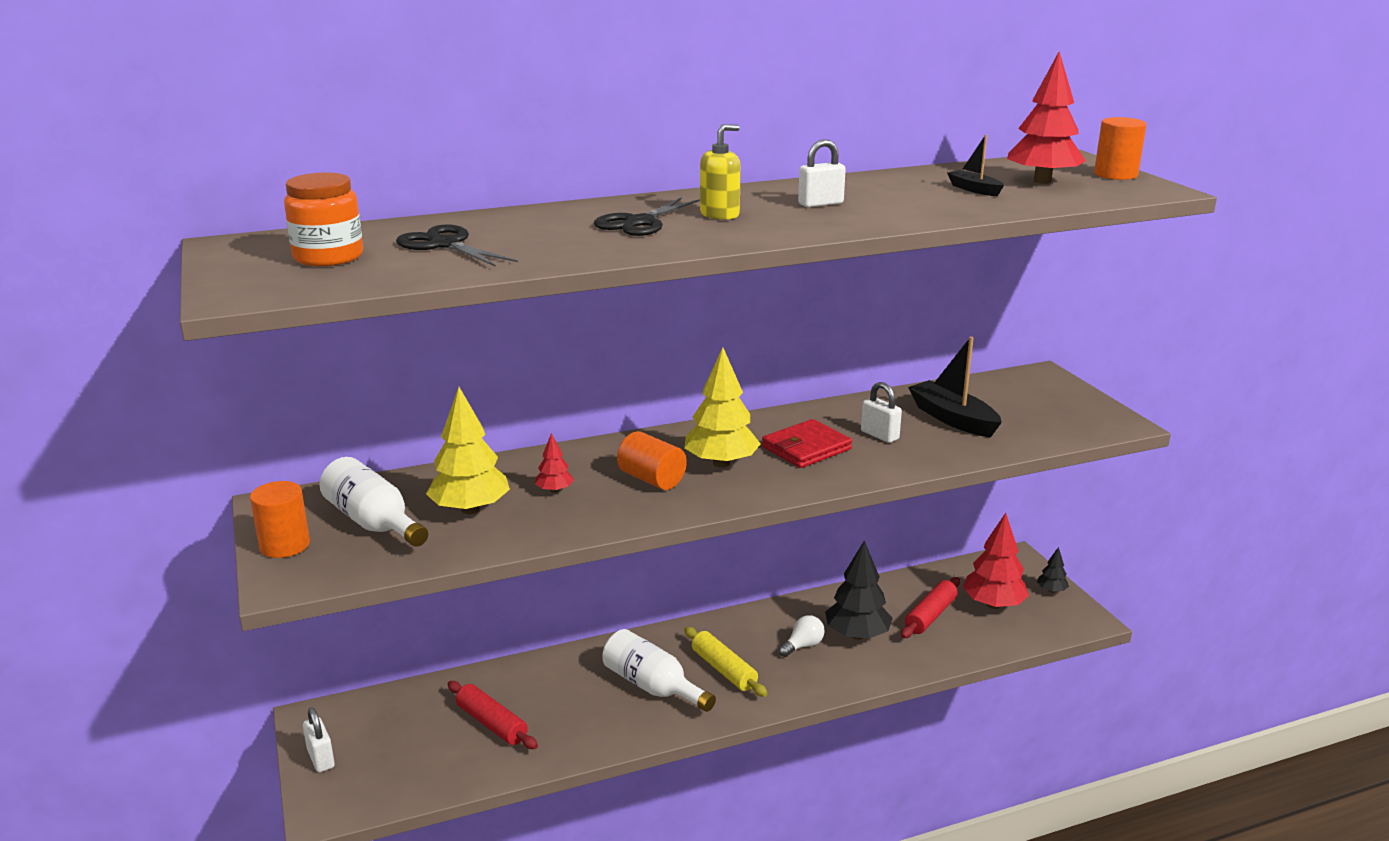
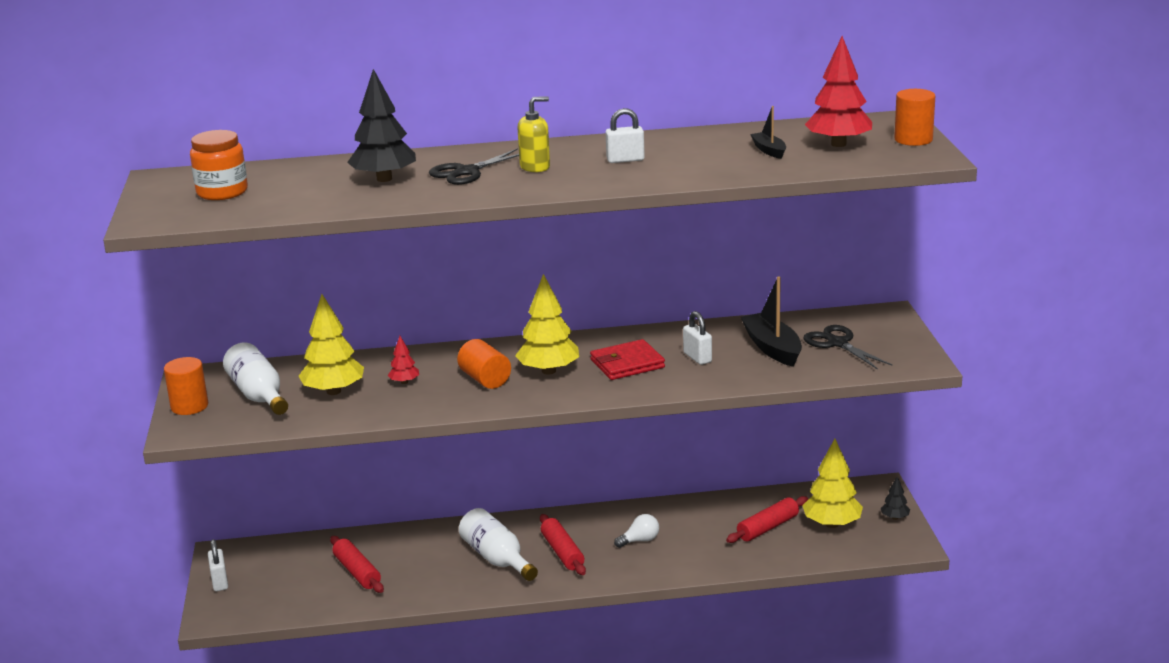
camera: 15 degrees right, 0 degrees up
(445, 245) = (309, 185): black scissors -> black scissors (837, 343)
(724, 670) = (562, 552): yellow rolling pin -> red rolling pin
(857, 635) = (692, 536): black tree -> black tree (384, 179)
(993, 604) = (832, 524): red tree -> yellow tree

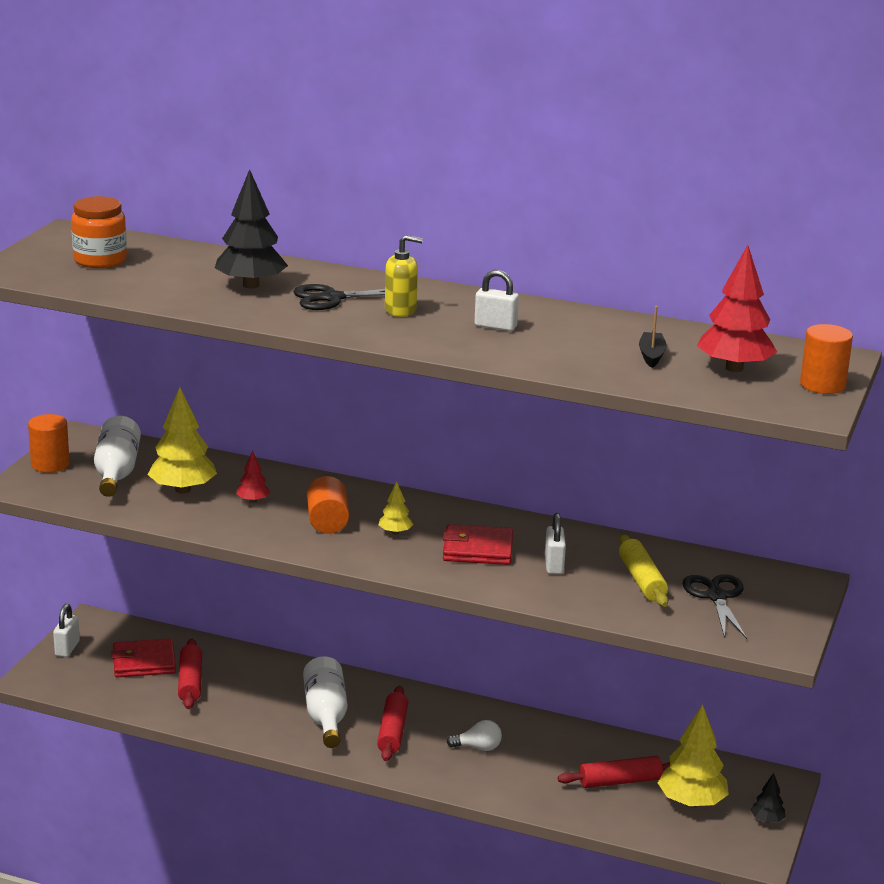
camera: 25 degrees right, 0 degrees up
(300, 570) = (144, 662): none -> red wallet
(548, 371) = (395, 532): yellow tree -> yellow tree, size x0.49
(772, 348) = (641, 580): black boat -> yellow rolling pin

